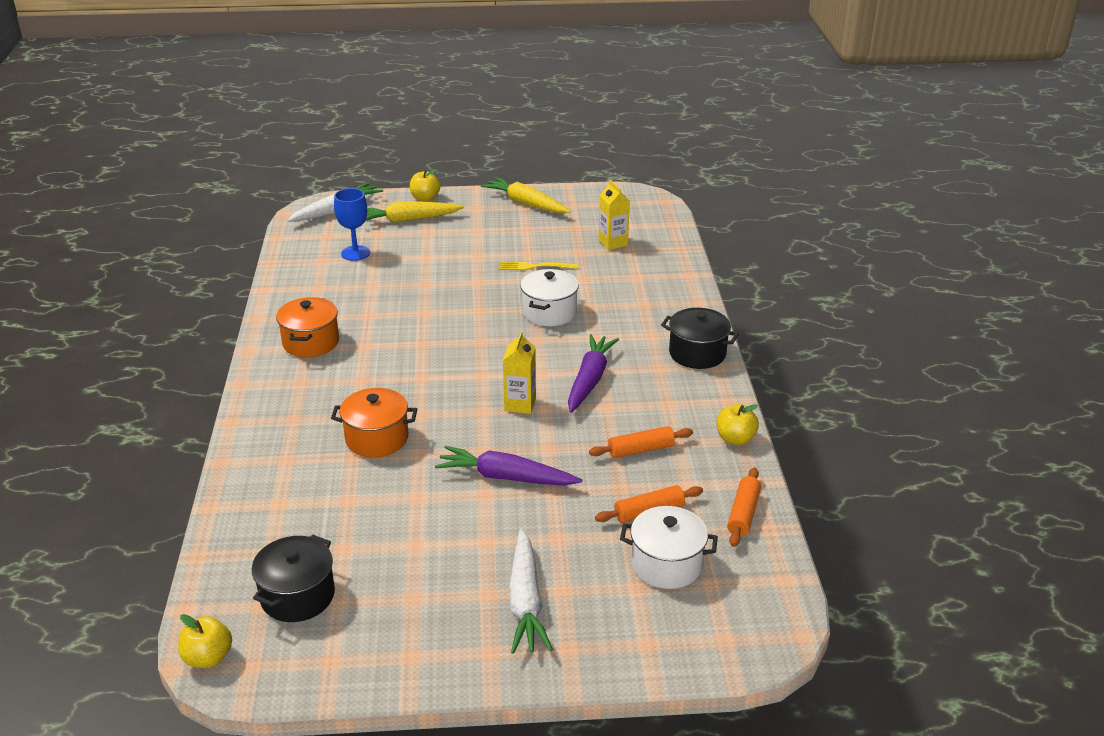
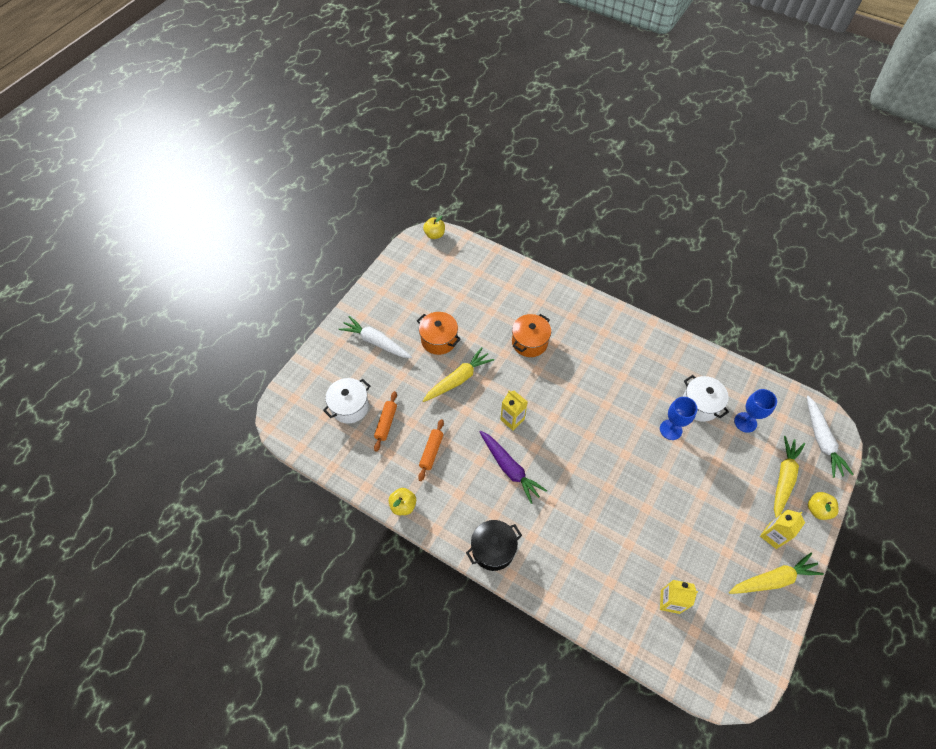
camera: 125 degrees right, 25 degrees up
(297, 596) = (444, 271): black pot -> none
(311, 342) = (642, 352): orange pot -> orange pot (439, 340)
(413, 292) = (670, 429): none -> blue goblet
(480, 212) = (772, 536): none -> yellow carton
(505, 477) = (458, 379): purple carrot -> yellow carrot
(534, 266) = (664, 522): yellow fork -> none
(549, 312) = (597, 493): white pot -> white pot (700, 405)
(743, 514) = (350, 463): orange rolling pin -> none

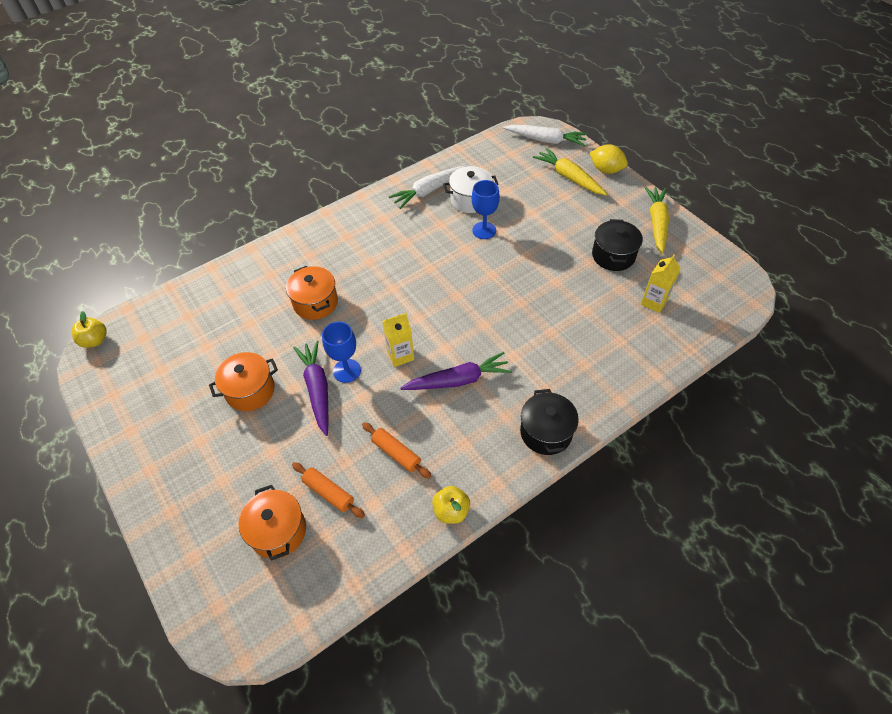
camera: 65 degrees left, 5 degrees down
(350, 407) = (278, 531): white pot -> orange pot
(376, 342) = (202, 464): white carrot -> white carrot (429, 191)
(458, 379) = (317, 389): yellow carrot -> purple carrot
(706, 549) = (613, 256): none -> black pot
(745, 422) = (504, 178): blue goblet -> blue goblet (347, 371)
(772, 536) = (618, 207): yellow carton -> none
(817, 509) = (606, 170): yellow apple -> yellow lemon

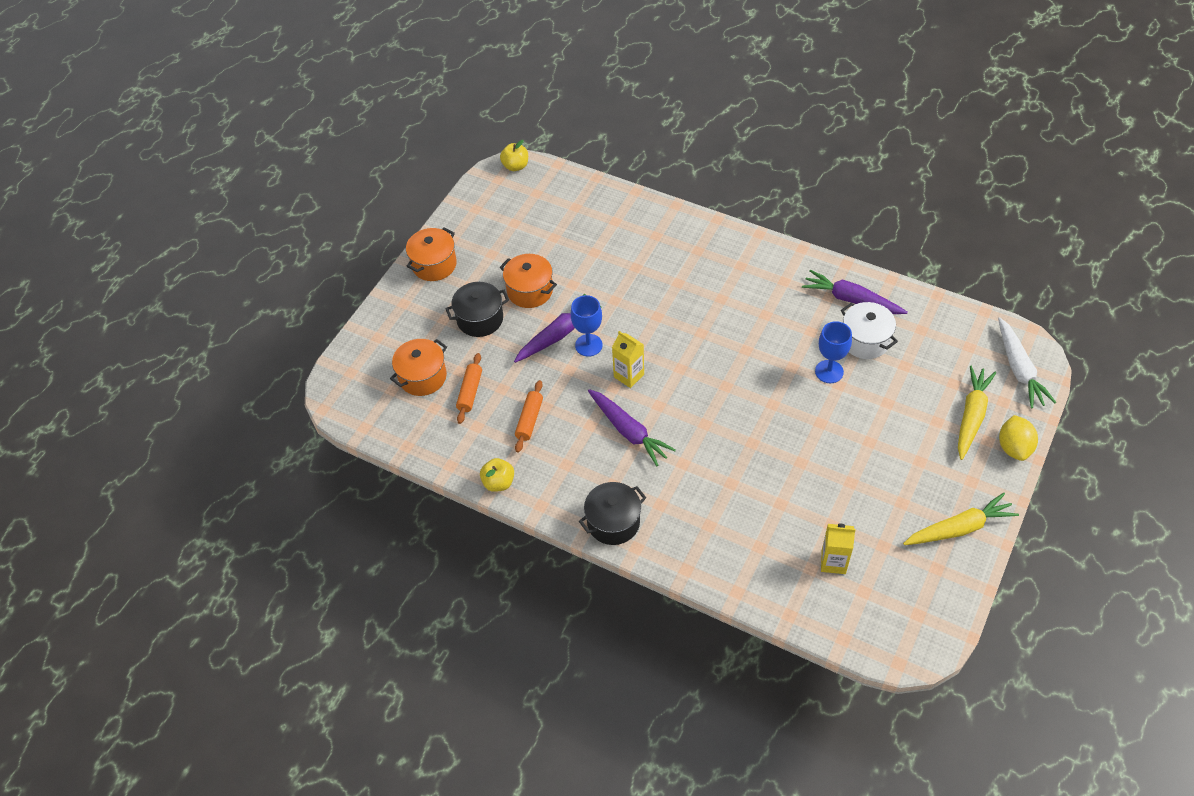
camera: 65 degrees right, 0 degrees up
(315, 303) = (646, 285): orange pot -> orange pot (434, 264)
(429, 191) = (851, 300): white carrot -> purple carrot
(613, 256) = (876, 502): black pot -> black pot (480, 319)

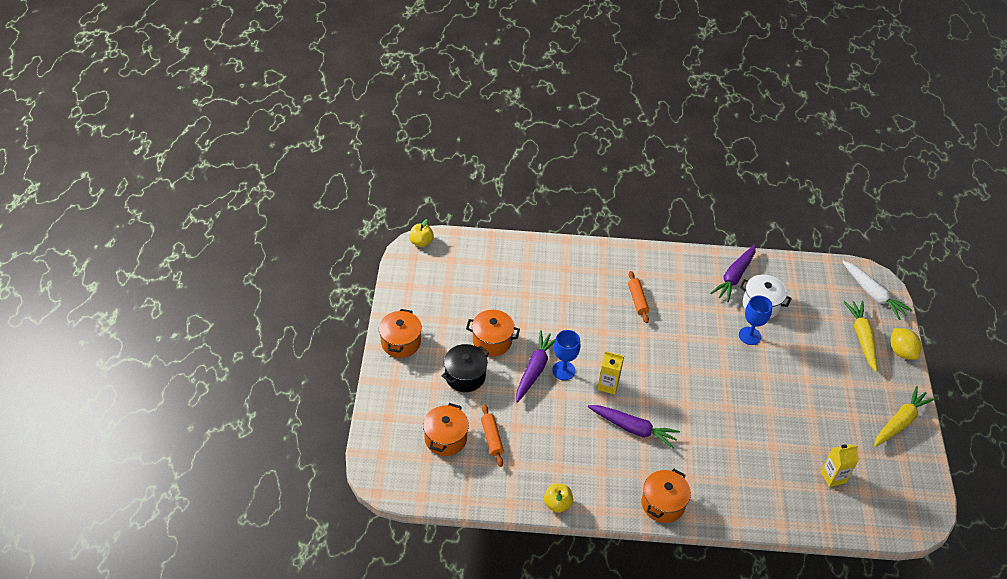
camera: 30 degrees left, 5 degrees down
(529, 420) = (552, 445): orange rolling pin -> orange rolling pin (637, 300)
(613, 522) = (663, 504): black pot -> orange pot
(851, 300) = (734, 277): purple carrot -> purple carrot turned 60 degrees counterclockwise

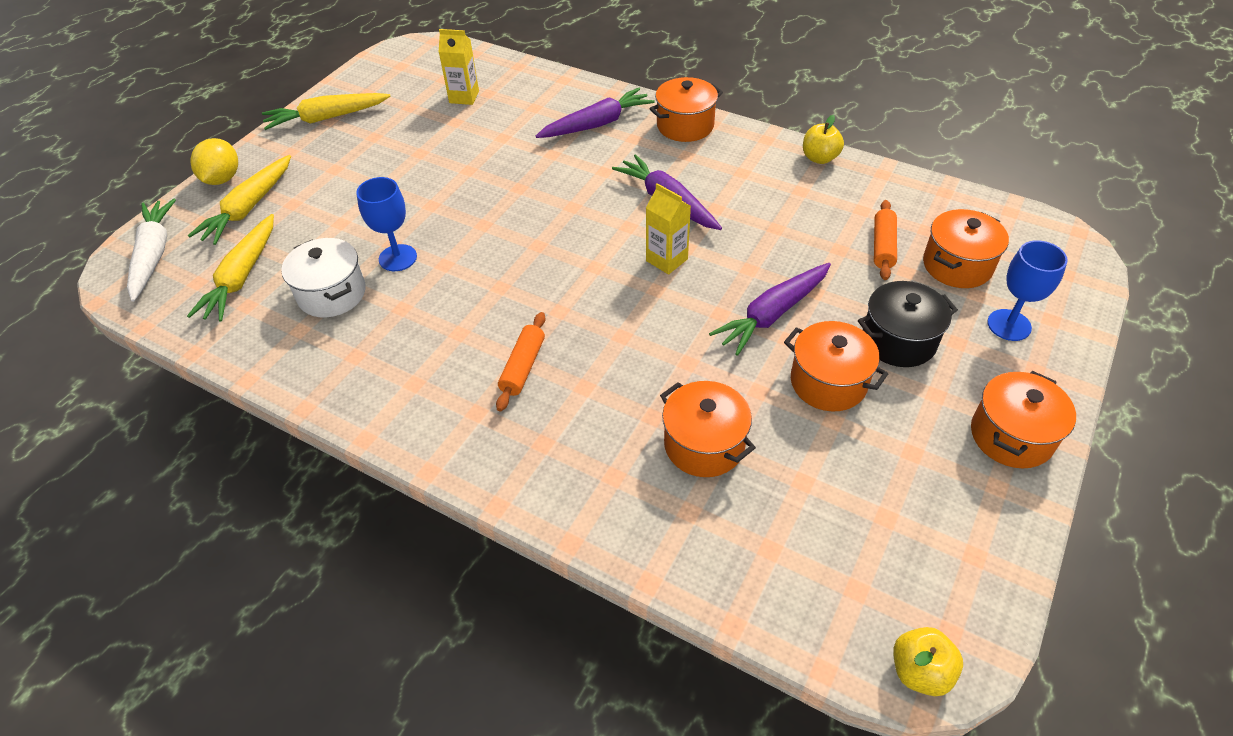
camera: 150 degrees left, 0 degrees up
(535, 293) = (704, 444): none -> orange pot
(563, 370) = (725, 299): blue goblet -> blue goblet (1009, 325)
(734, 277) = (324, 350): purple carrot -> purple carrot (597, 124)
(814, 298) = (242, 277): none -> yellow carrot

